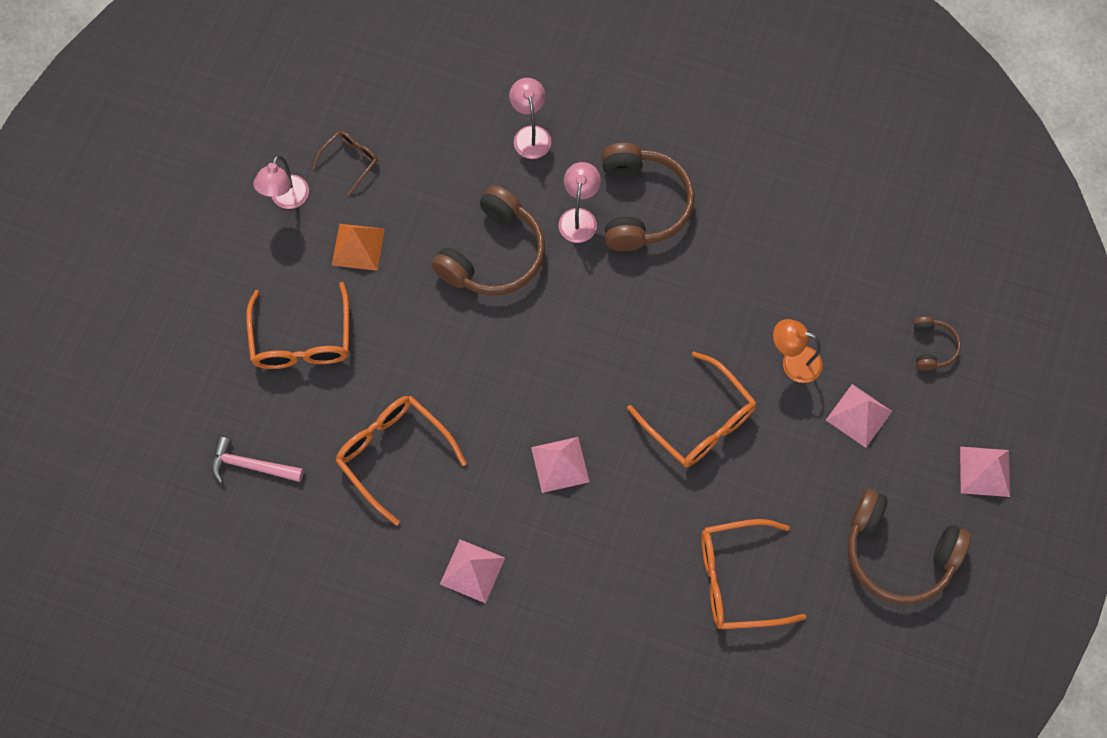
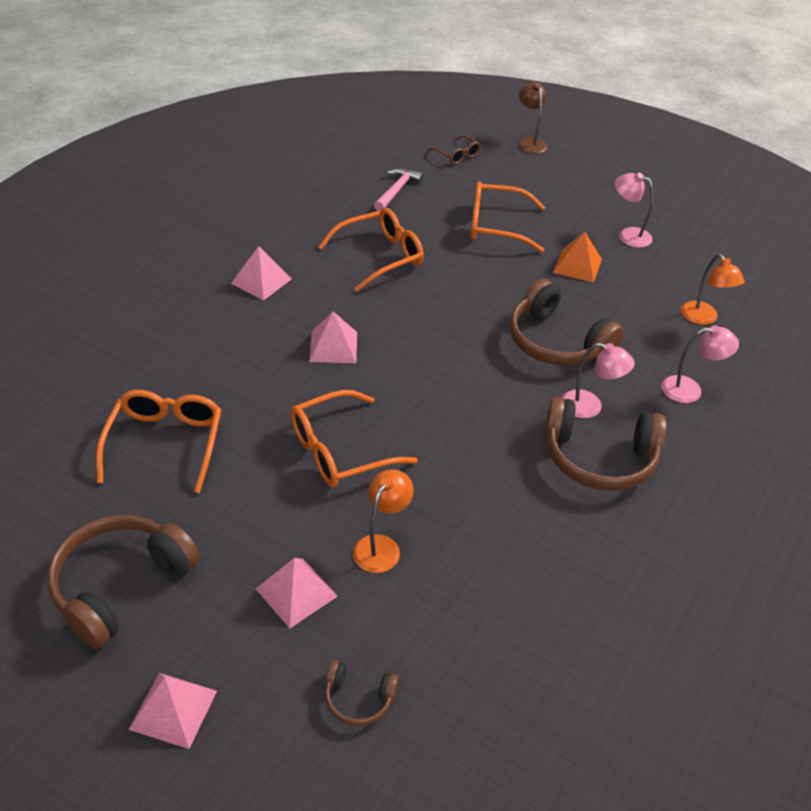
camera: 100 degrees right, 25 degrees down
(99, 326) = (530, 142): none -> brown lamp
(350, 161) = (664, 273): brown glasses -> brown glasses (457, 155)
(418, 123) = (703, 318): none -> orange lamp

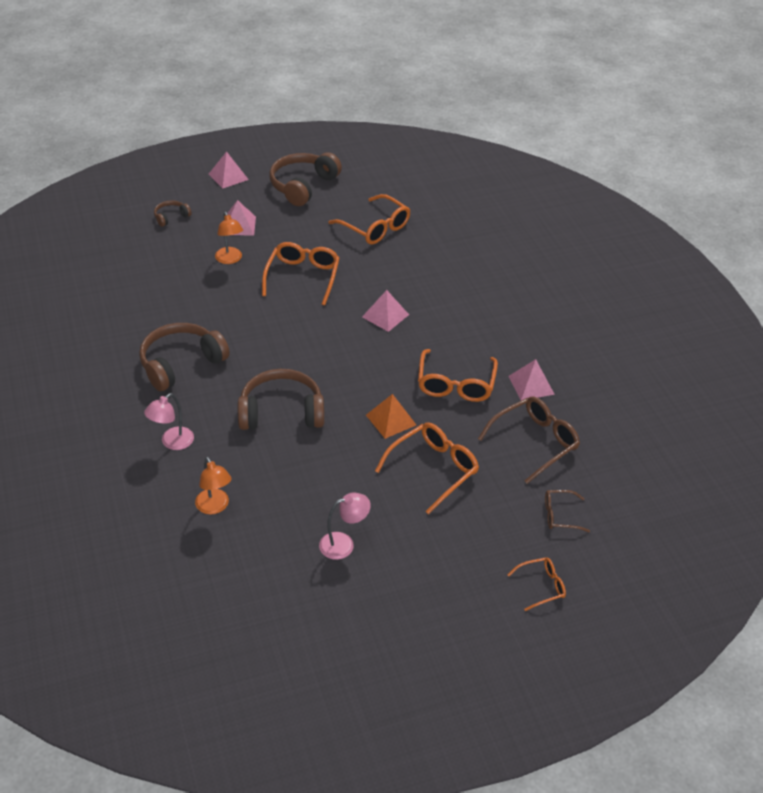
camera: 130 degrees right, 0 degrees up
(120, 585) = (303, 186): brown headphones -> brown headphones turned 135 degrees counterclockwise
(261, 281) = (481, 318): pink pyramid -> pink pyramid (531, 385)
(397, 190) = (535, 442): pink hammer -> brown glasses
(530, 142) = (541, 586): brown lamp -> orange glasses
(577, 265) = (341, 482): orange pyramid -> orange pyramid (391, 420)
(590, 407) = (216, 387): pink lamp -> none
(703, 318) = (214, 507): orange lamp -> orange lamp turned 135 degrees counterclockwise

